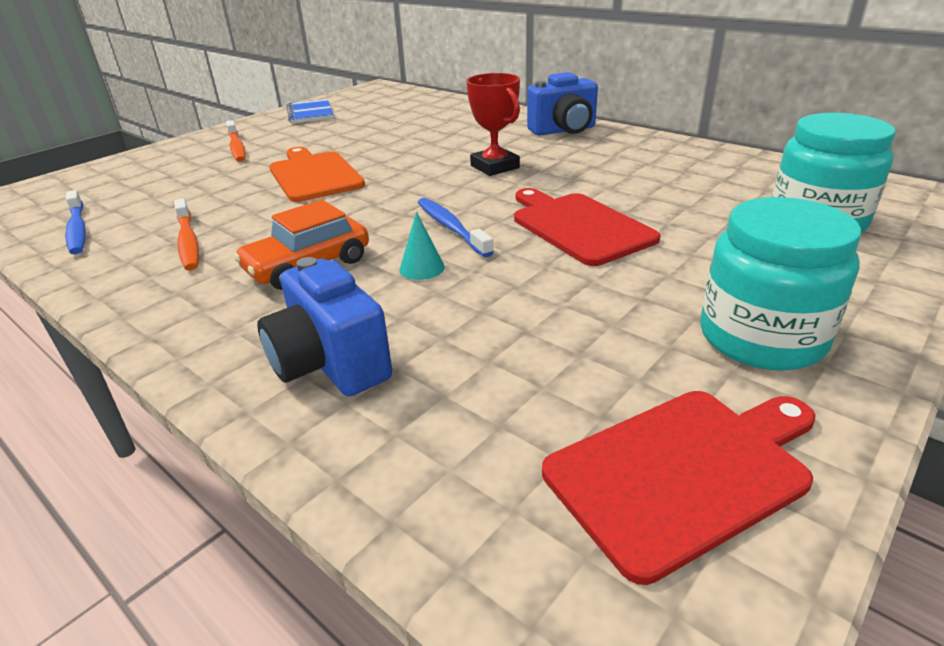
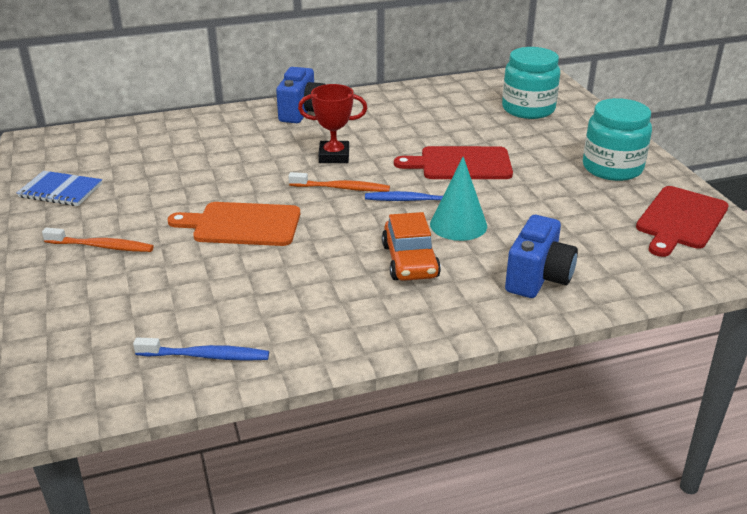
camera: 60 degrees left, 0 degrees up
(188, 242) = (308, 302): orange toothbrush -> orange toothbrush (342, 188)
(330, 364) = (538, 278): blue camera -> blue camera turned 60 degrees counterclockwise
(422, 268) = (458, 225): turquoise cone -> turquoise cone, size x1.84
(682, 471) = (680, 220): red cutting board -> red cutting board turned 150 degrees counterclockwise

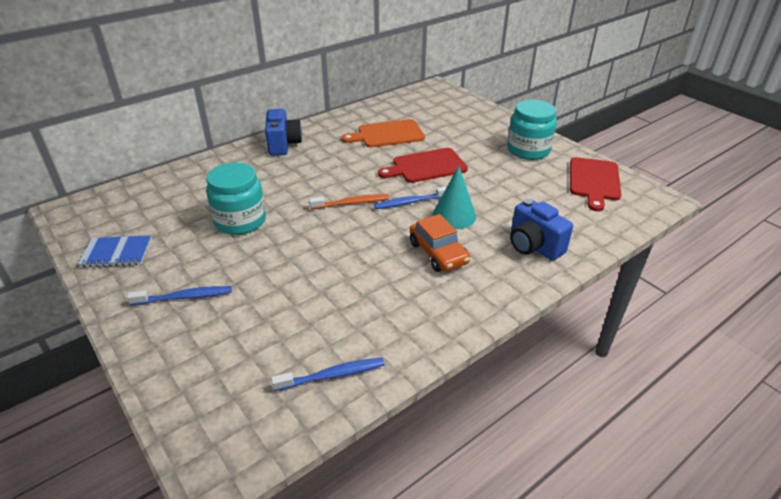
camera: 20 degrees left, 5 degrees up
(102, 246) = (184, 297): orange toothbrush -> blue toothbrush
(242, 225) = (293, 251): orange cutting board -> orange cutting board (387, 134)
(334, 156) = (330, 177): red trophy -> none
(528, 109) = (446, 114): turquoise jar -> turquoise jar (240, 221)
(538, 278) = (533, 246): blue camera -> blue camera turned 135 degrees clockwise

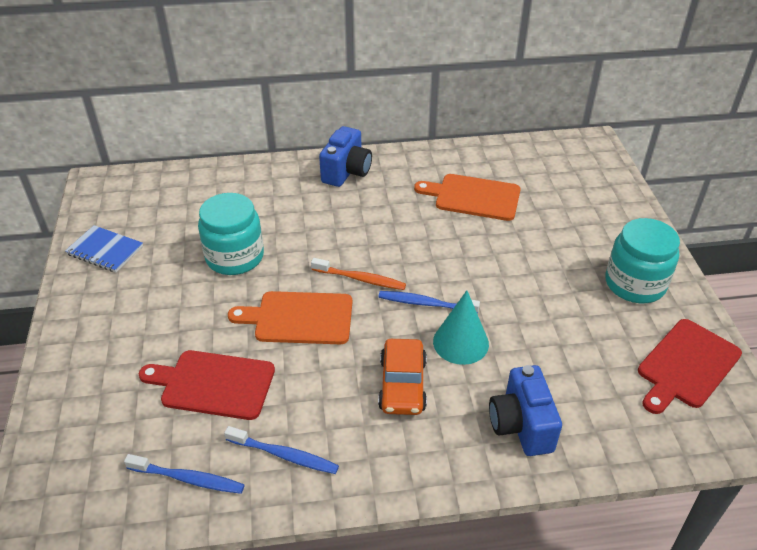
camera: 30 degrees right, 5 degrees up
(184, 297) = (126, 326): blue toothbrush -> blue toothbrush (284, 455)
(327, 241) = (299, 318): none -> orange cutting board
(426, 166) = (483, 260): red cutting board -> red cutting board (213, 384)

